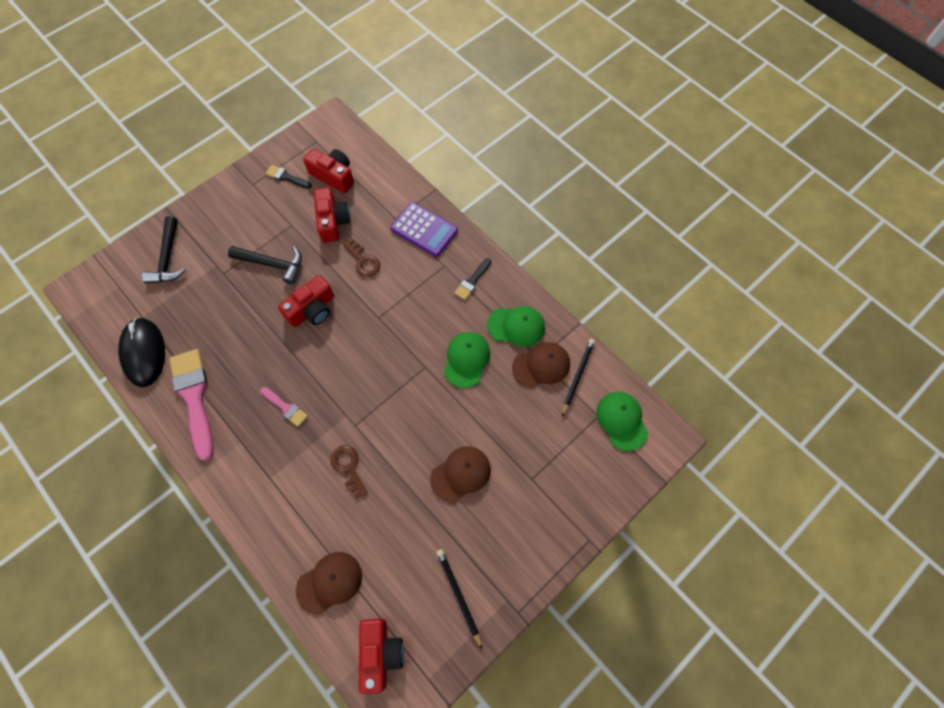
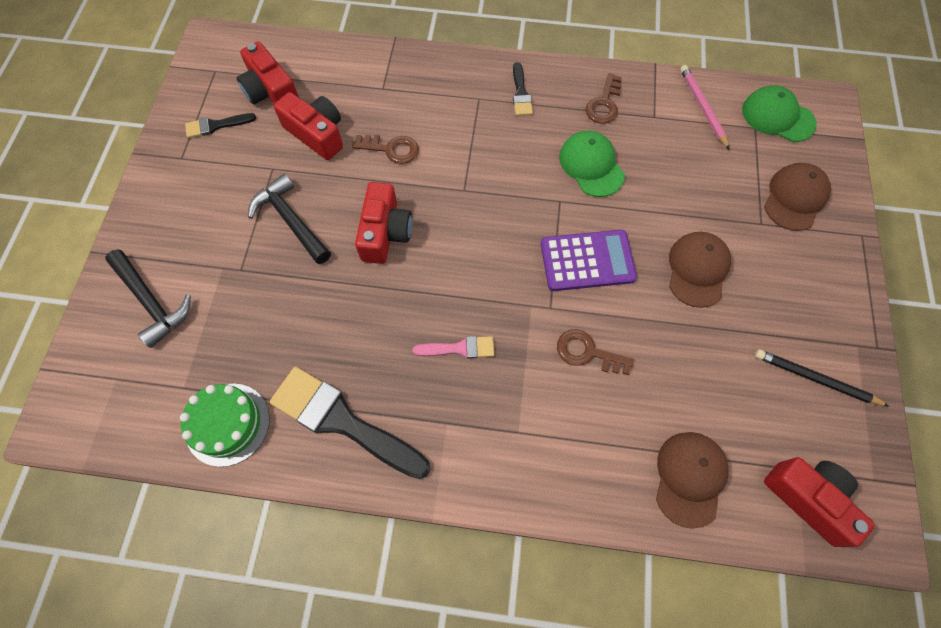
camera: 40 degrees left, 0 degrees up
(144, 353) = (227, 424): black mouse -> green cake
(194, 397) = (342, 421): pink brush -> black brush
(272, 264) = (291, 220): black hammer -> black hammer turned 105 degrees counterclockwise
(333, 176) = (271, 91): red camera -> red camera turned 120 degrees counterclockwise
(424, 230) = (423, 79): purple calculator -> purple calculator (587, 261)
(516, 326) = (604, 104): green cap -> brown key
(541, 365) = (662, 121): brown cap -> brown cap (795, 198)
(577, 376) = (702, 108): black pencil -> pink pencil

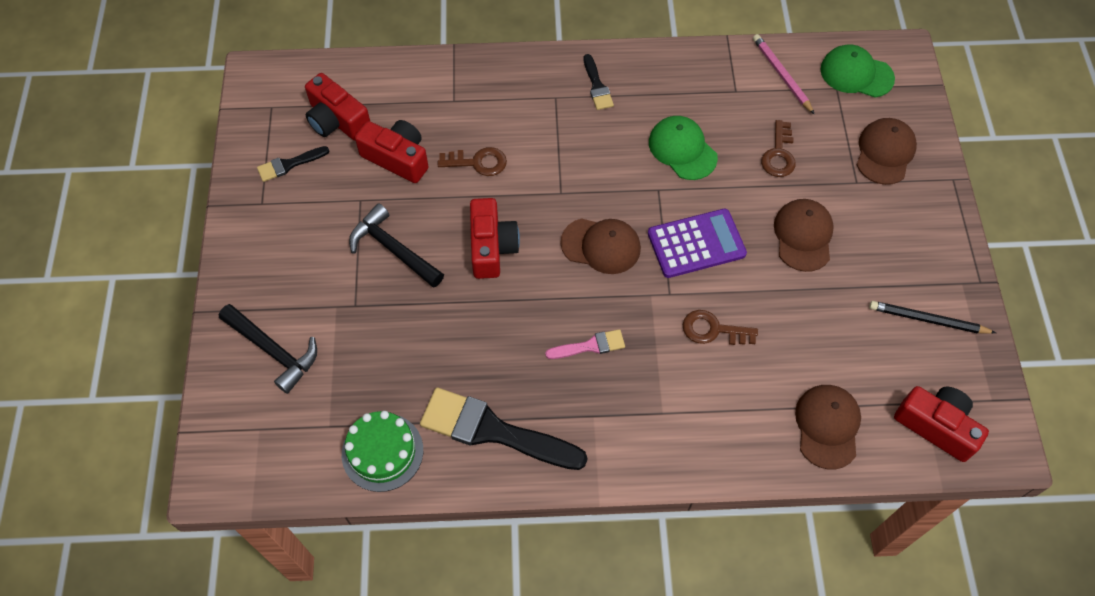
camera: 10 degrees left, 5 degrees down
(492, 248) = (601, 246): none -> brown cap
(604, 104) = (683, 85): brown key -> brown key (779, 154)

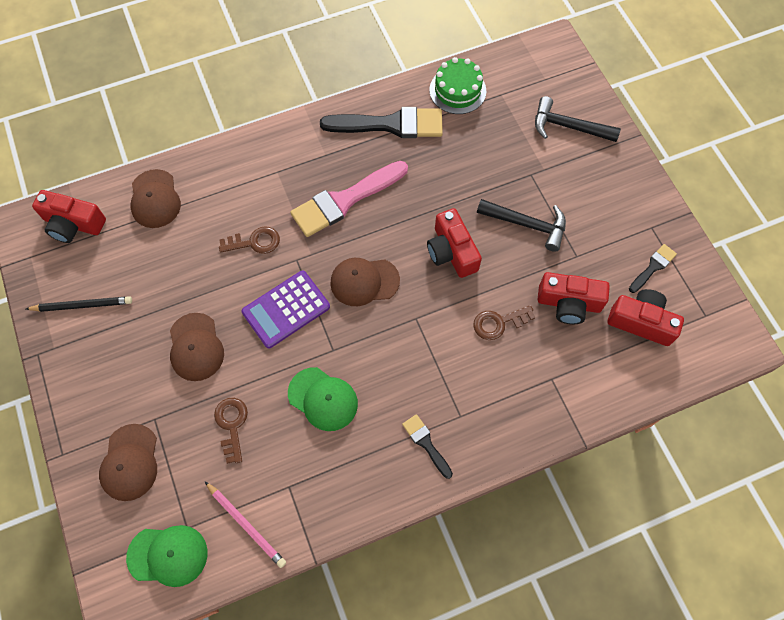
camera: 160 degrees right, 5 degrees up
(590, 346) = (344, 201): pink brush -> pink brush, size x2.05

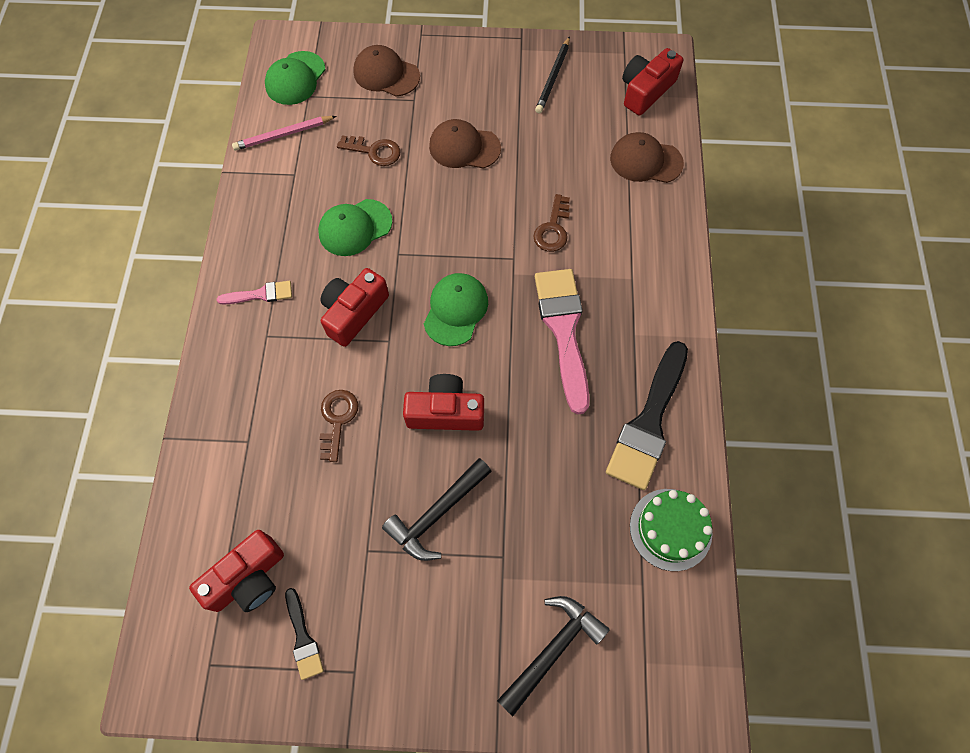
camera: 115 degrees right, 0 degrees up
(286, 309) = (463, 230): purple calculator -> none
(364, 281) = (456, 310): brown cap -> green cap
(426, 443) = (260, 294): black brush -> pink brush
(569, 303) = (316, 507): red camera -> red camera (354, 312)

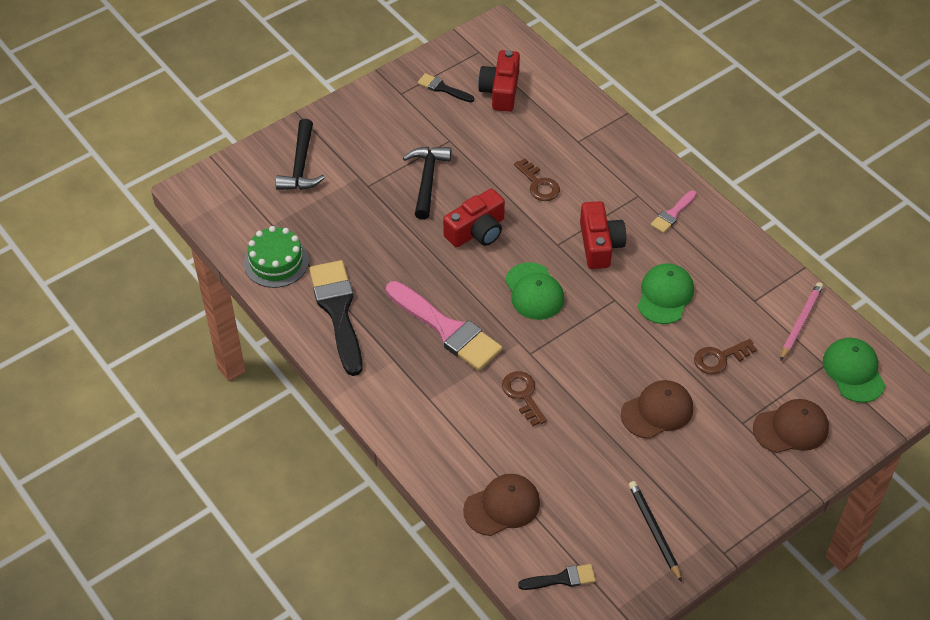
camera: 140 degrees right, 15 degrees down
(646, 91) = (562, 579): red camera -> black brush

